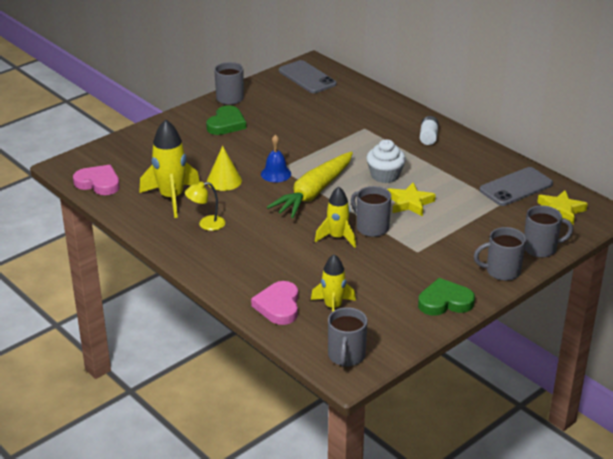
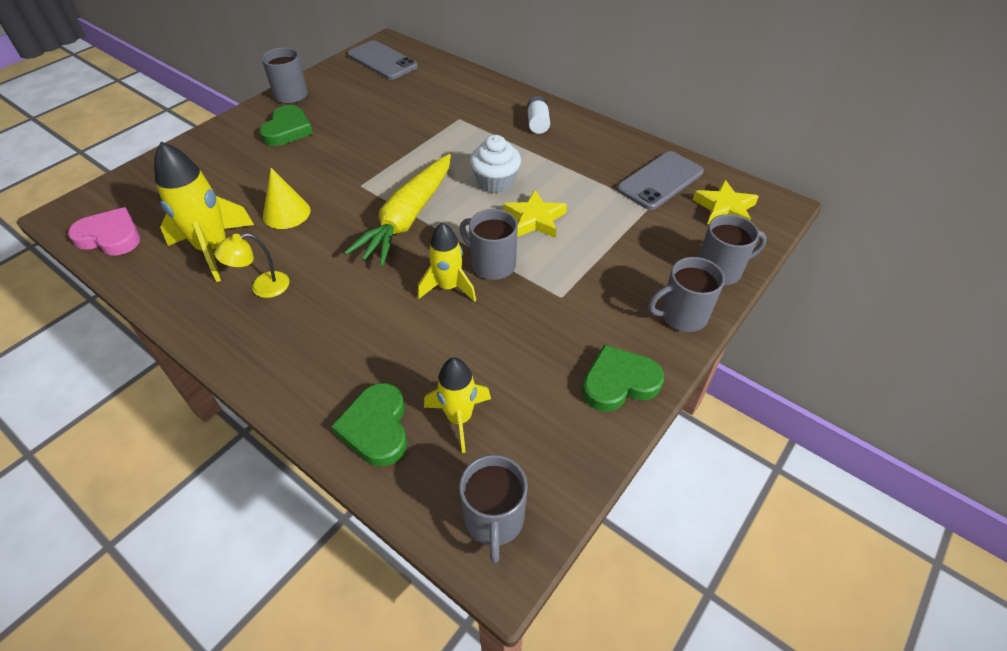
camera: 10 degrees left, 15 degrees up
(276, 174) = (355, 195): blue bell -> none
(278, 306) = (376, 428): pink heart -> green heart

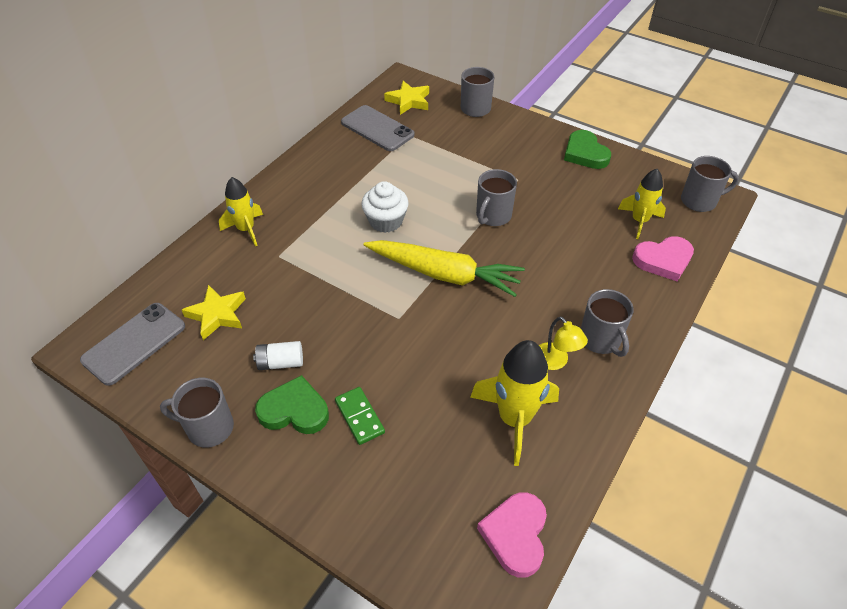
camera: 95 degrees left, 0 degrees up
(264, 160) = (359, 417): none -> green domino
(286, 213) = (450, 370): yellow cone -> none
(376, 428) = (663, 260): green heart -> pink heart
(448, 287) = (524, 238): yellow rocket -> yellow rocket (246, 230)
(535, 219) = (434, 195): yellow star -> yellow star (217, 314)
(538, 123) = (290, 198): white battery -> white battery (280, 362)
(682, 315) = (521, 126): grey mug -> grey mug (601, 340)

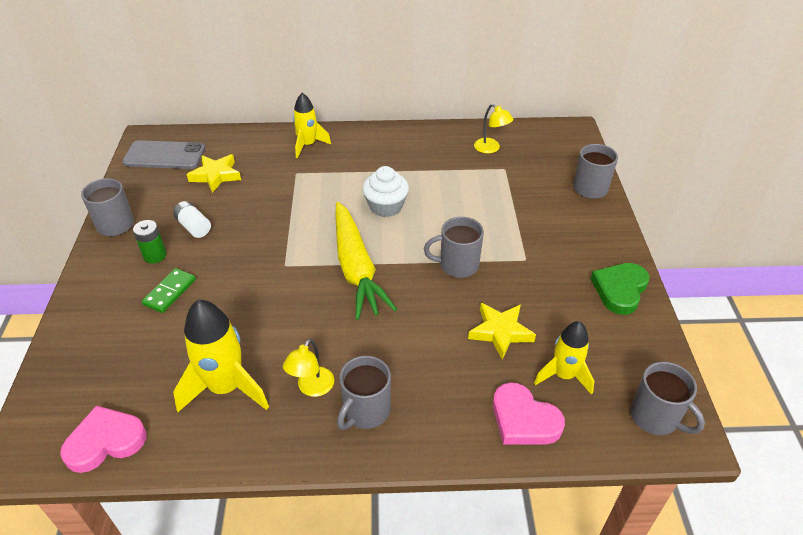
camera: 55 degrees right, 5 degrees down
(294, 410) = (155, 255): green heart -> green battery
(377, 129) = (491, 148): grey phone -> yellow lamp
(408, 101) = (548, 147): yellow star -> yellow star (500, 332)

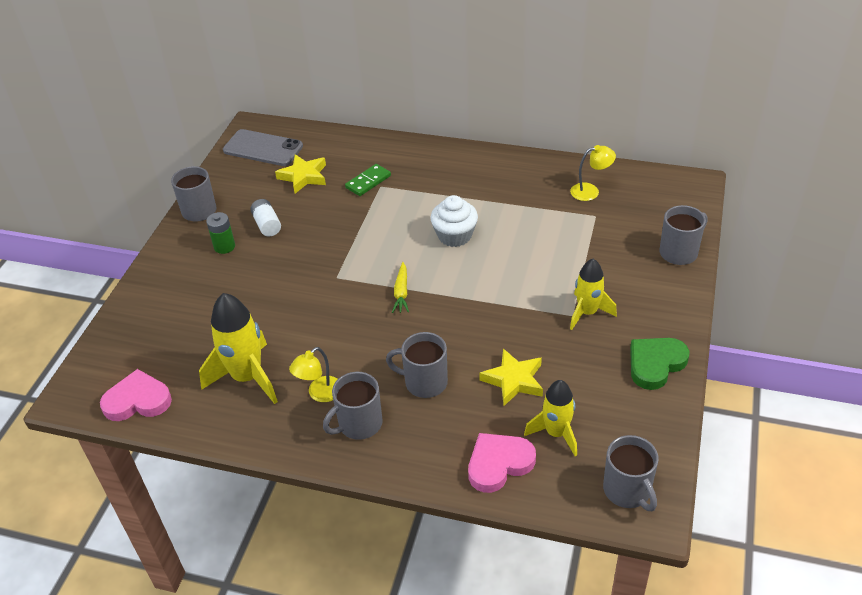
camera: 20 degrees right, 0 degrees up
(170, 292) = (227, 283): green domino -> green domino (368, 182)
(308, 145) = (403, 158): yellow rocket -> yellow rocket (587, 313)
(356, 268) = (401, 292): yellow carrot -> yellow carrot, size x0.43
(457, 265) = (500, 308): grey mug -> grey mug (424, 382)
(491, 148) = (590, 191): yellow lamp -> yellow lamp turned 75 degrees counterclockwise
(523, 419) = (499, 464): pink heart -> pink heart turned 90 degrees clockwise

